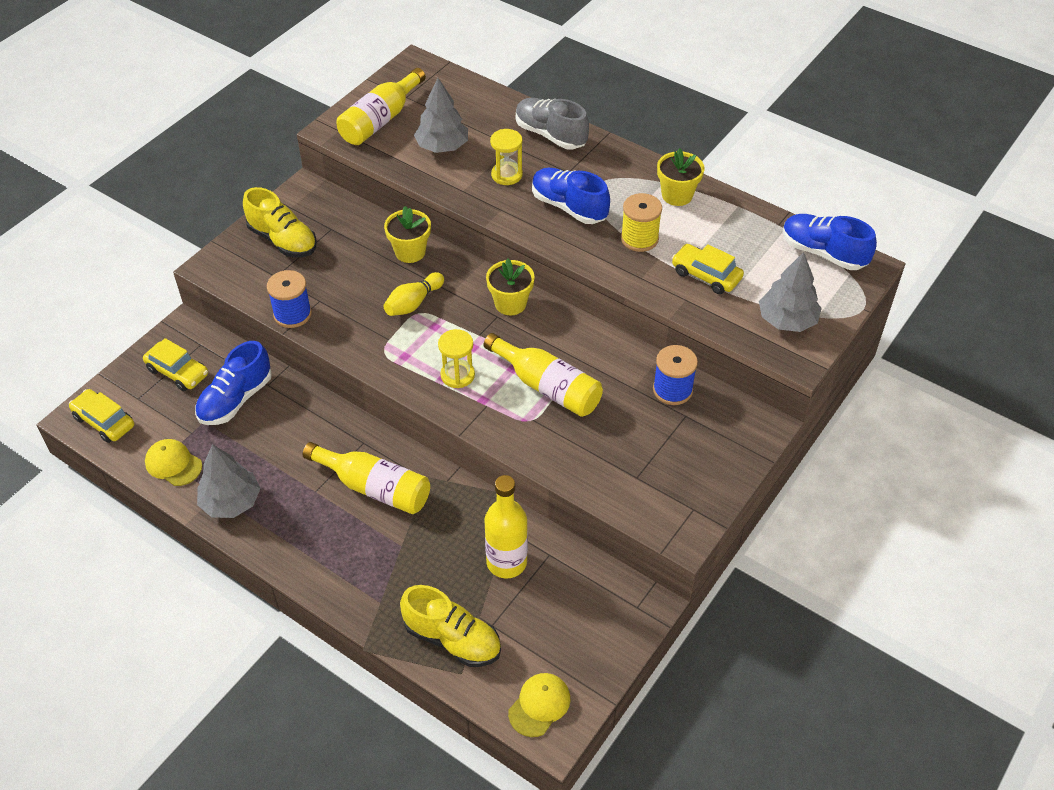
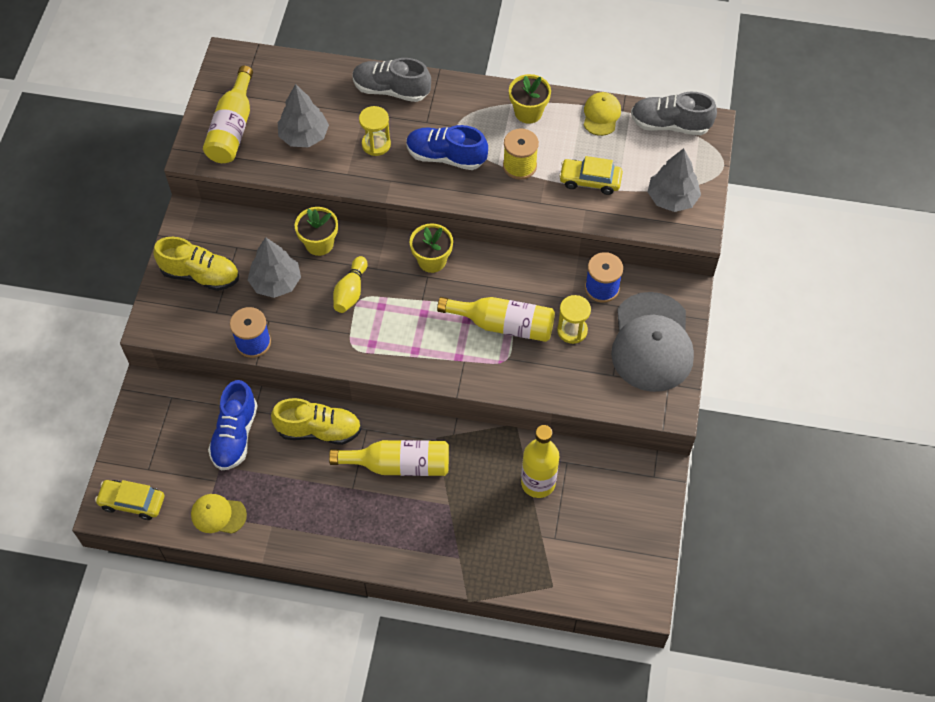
camera: 25 degrees left, 10 degrees up
(178, 372) = (168, 431): yellow car -> none
(231, 502) = (288, 527): grey tree -> grey tree (276, 282)
(452, 639) = (531, 562): yellow shoe -> yellow shoe (319, 430)
(457, 375) = (425, 343): yellow hourglass -> yellow hourglass (572, 330)
(539, 705) = (623, 585): yellow cap -> yellow cap (601, 115)
(697, 461) = (652, 342): none -> grey cap
(823, 253) = (670, 125): blue shoe -> grey shoe

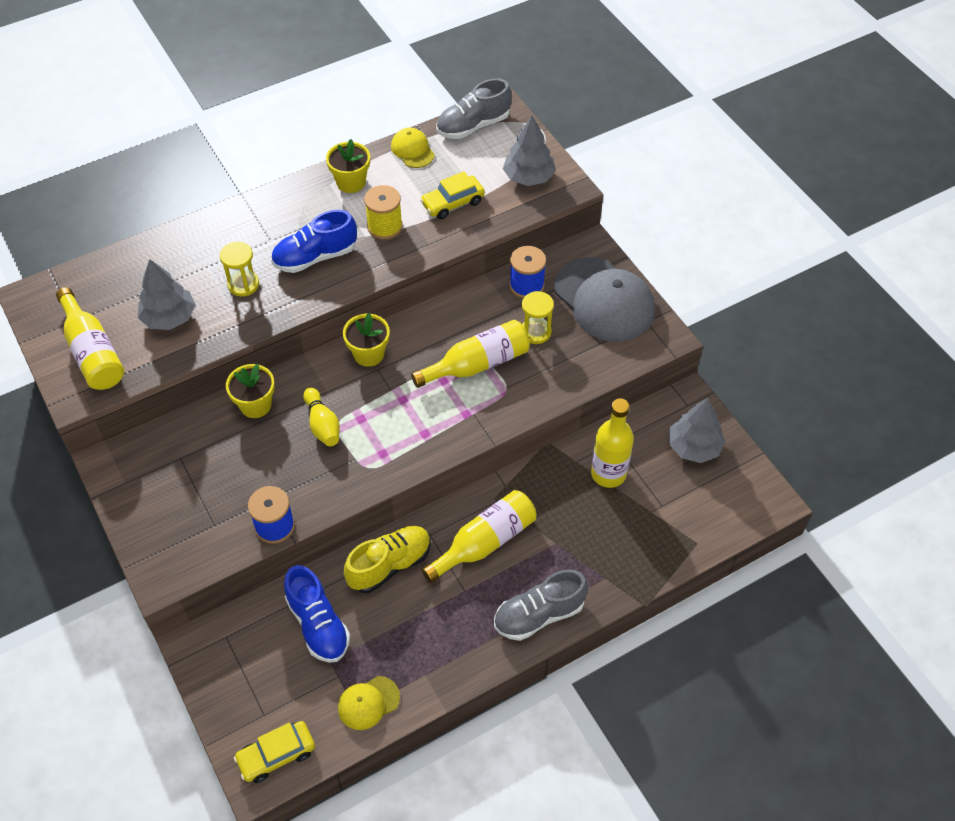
camera: 40 degrees left, 5 degrees down
(200, 275) = (168, 504): yellow shoe -> none
(276, 282) = (246, 462): grey tree -> grey tree (693, 447)
(391, 90) = (214, 234): grey shoe -> grey shoe (539, 615)

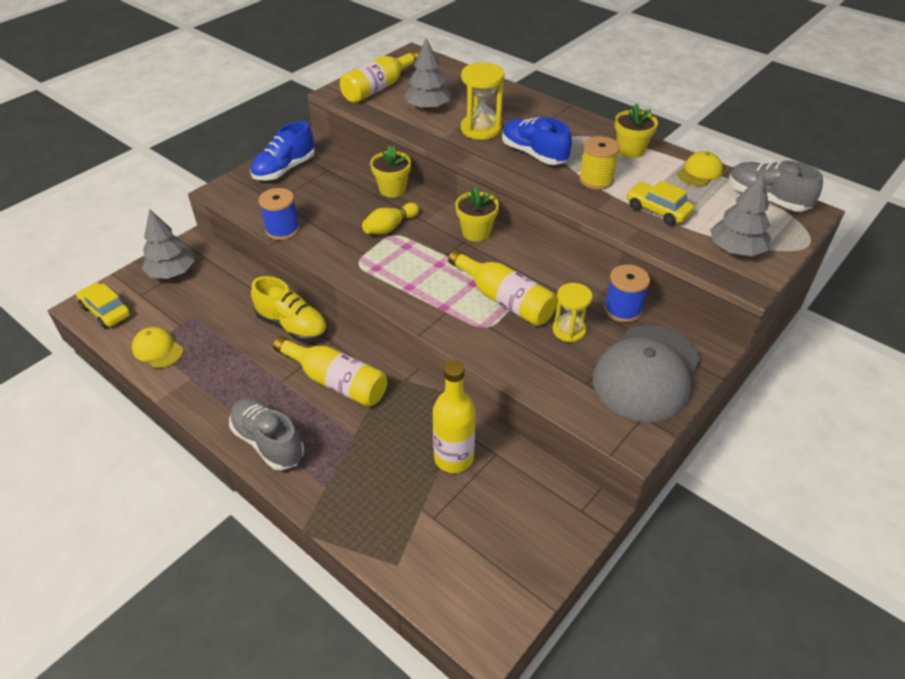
camera: 70 degrees right, 10 degrees down
(243, 284) = (481, 129): yellow hourglass -> yellow hourglass, size x1.51
(318, 624) = (225, 301): blue shoe -> blue shoe (284, 169)
(693, 447) = (526, 530): grey tree -> grey tree (172, 273)

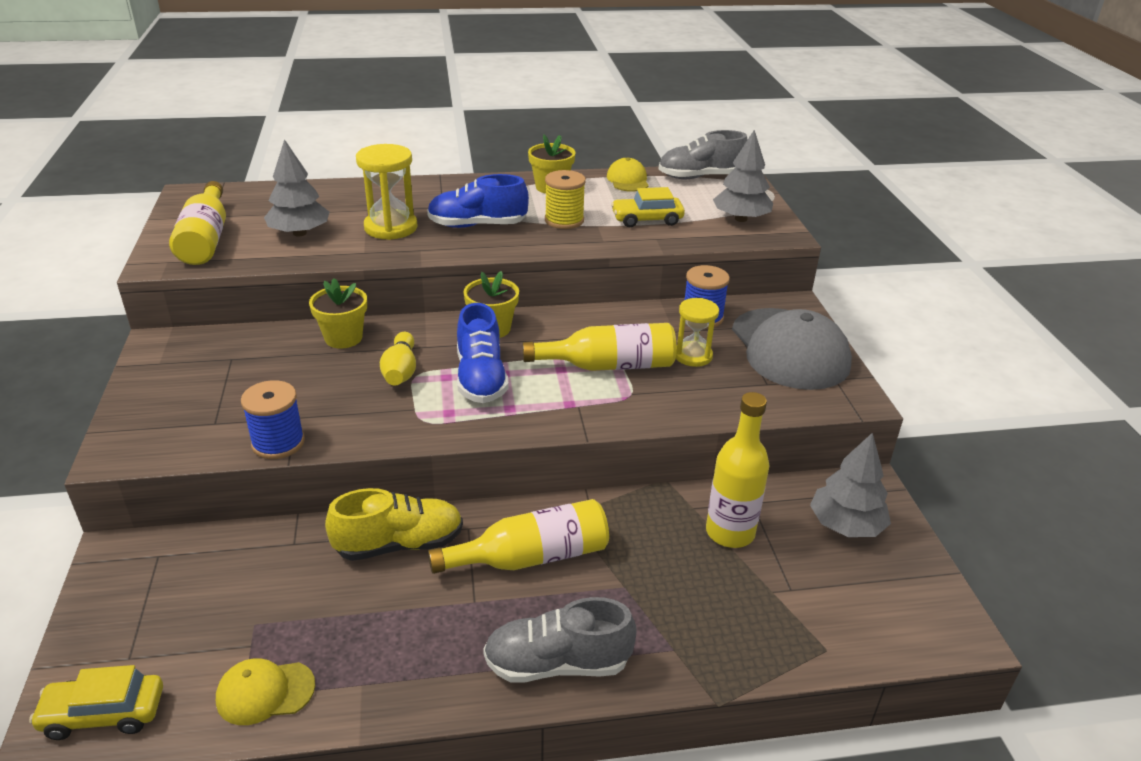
camera: 50 degrees left, 10 degrees down
(172, 273) = (138, 602): grey tree -> grey tree (845, 525)
(284, 169) = (171, 386): blue shoe -> blue shoe (481, 378)

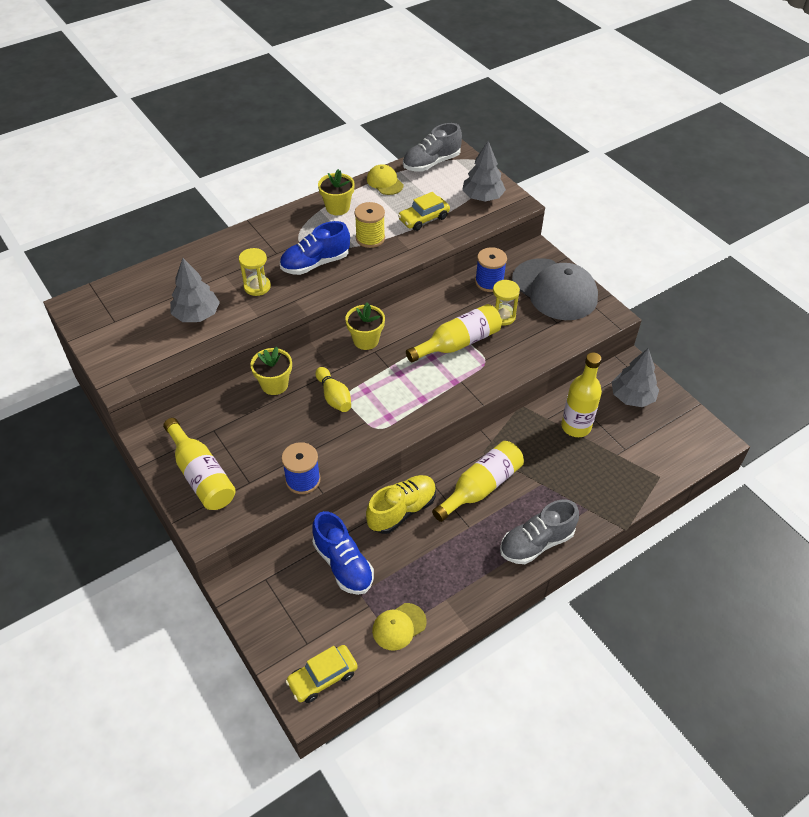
camera: 25 degrees left, 15 degrees up
(206, 239) = (133, 345): yellow bottle -> yellow bottle (201, 475)
(391, 228) = (257, 287): yellow hourglass -> yellow hourglass, size x0.66
(481, 378) = (388, 383): blue shoe -> blue shoe (343, 564)

